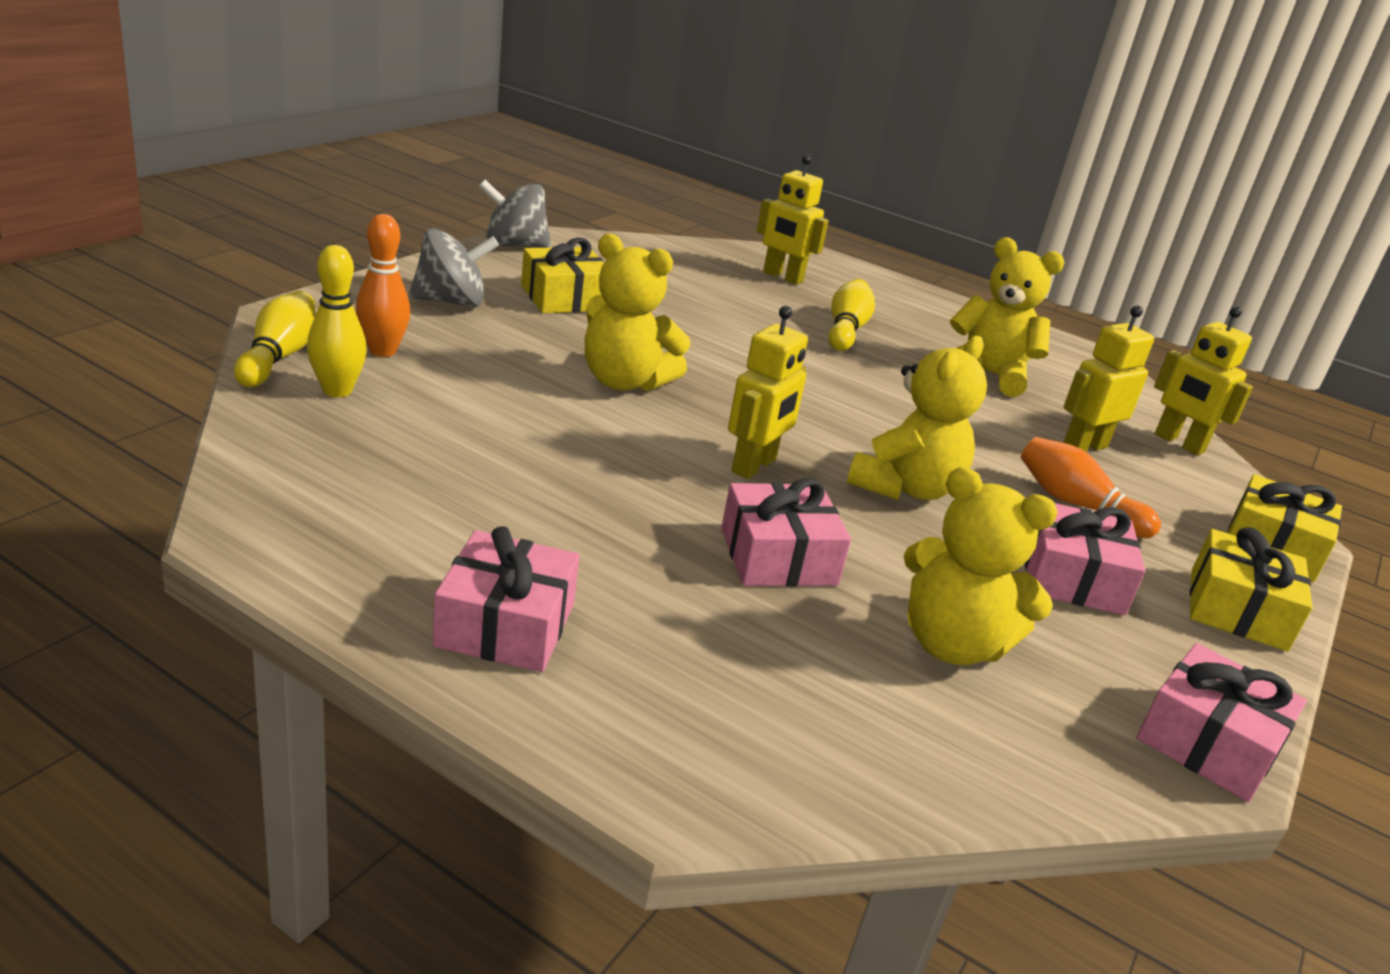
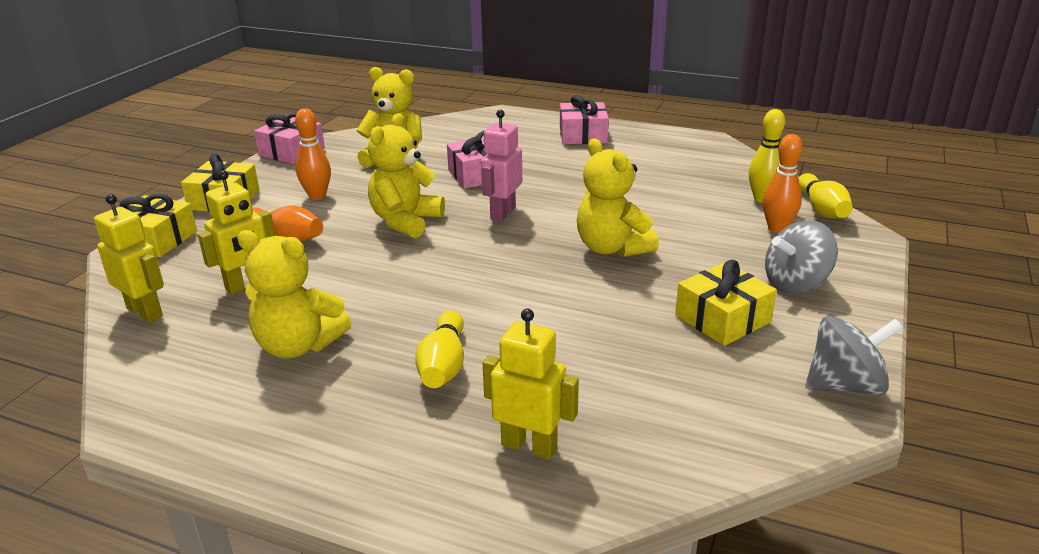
camera: 175 degrees right, 0 degrees up
(624, 382) = (612, 248): yellow teddy bear -> yellow teddy bear turned 135 degrees counterclockwise
(754, 466) = (502, 213): yellow robot -> pink robot
(1072, 578) = (317, 196): pink gift -> orange bowling pin

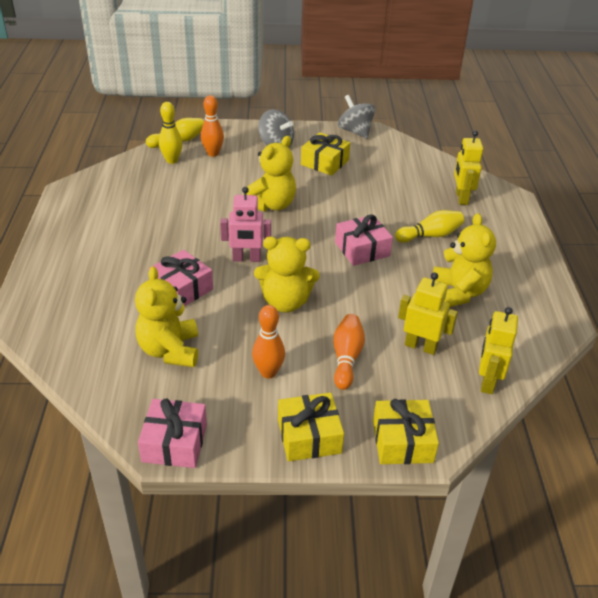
camera: 115 degrees left, 10 degrees up
(583, 135) = (72, 251): pink gift -> pink gift (362, 249)

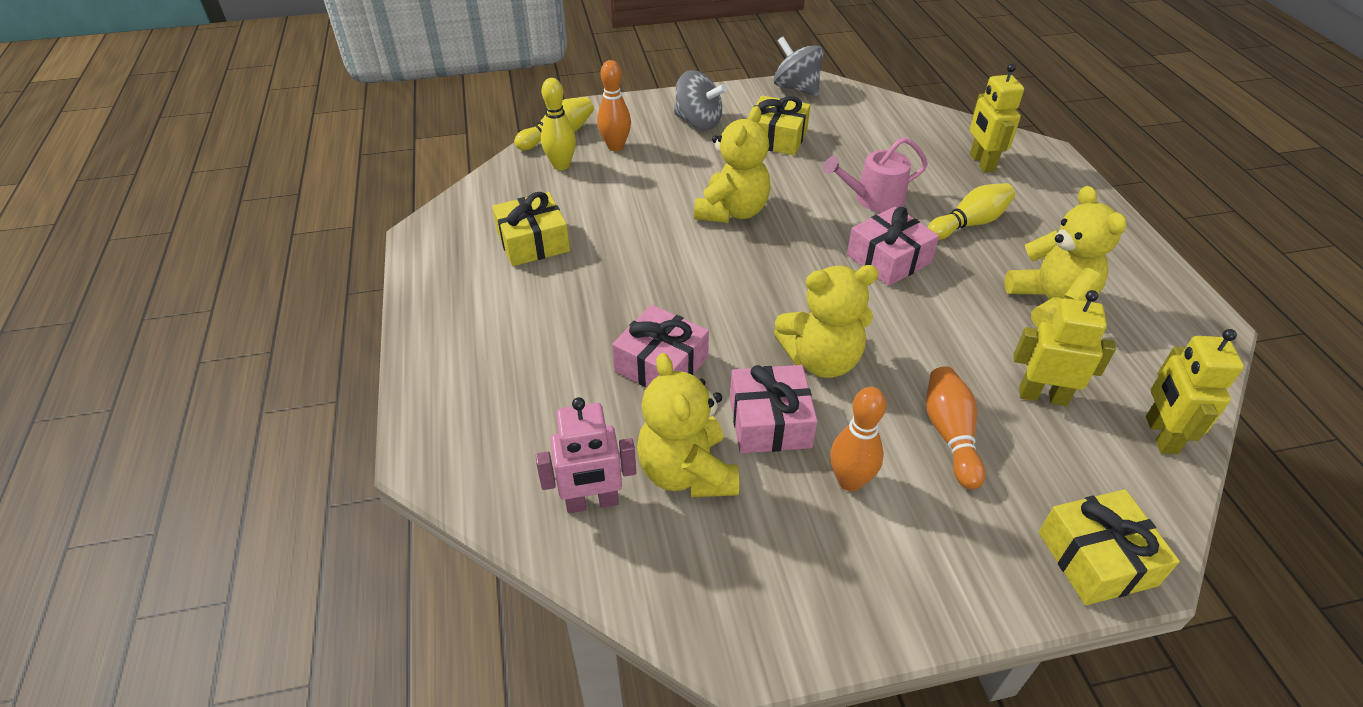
camera: 10 degrees left, 5 degrees up
(174, 442) = (763, 635): pink gift -> pink gift (770, 422)
(246, 259) = (734, 300): pink robot -> pink robot (592, 502)
(309, 436) = (960, 579): yellow gift -> yellow gift (533, 242)
(372, 210) = (874, 199): none -> pink watering can

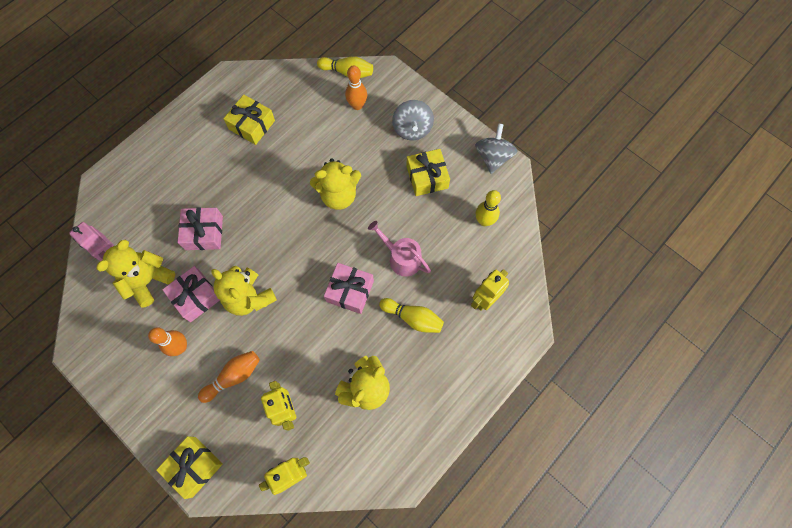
camera: 55 degrees right, 25 degrees up
(561, 165) = (321, 93): yellow bowling pin -> yellow bowling pin (484, 221)

